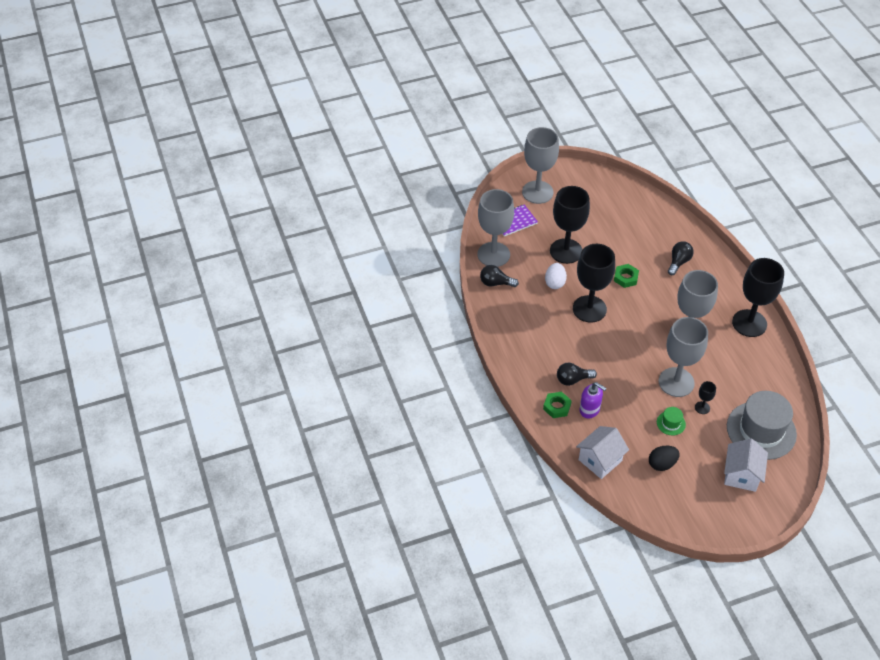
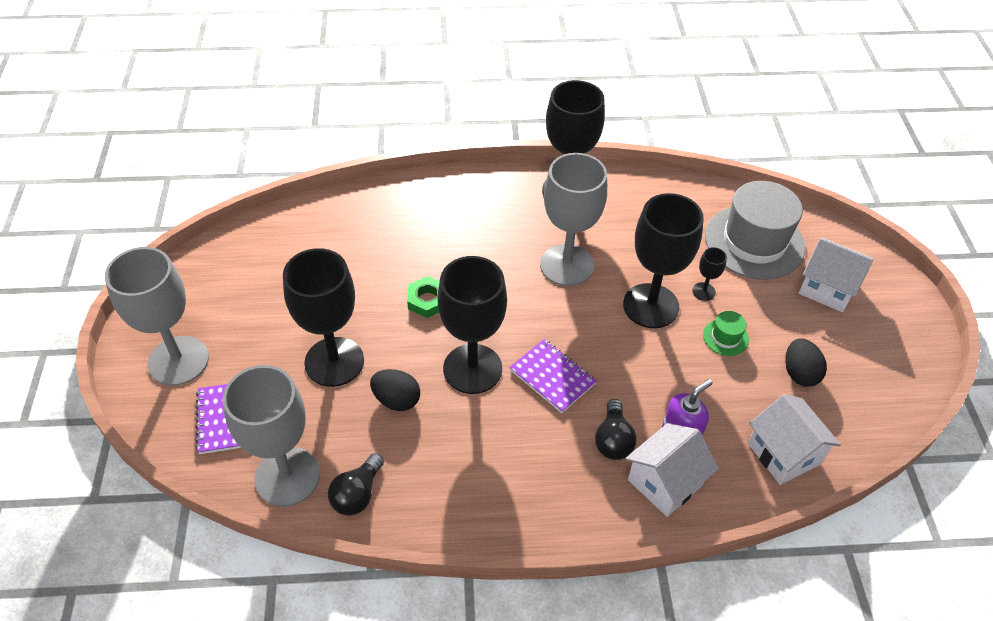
camera: 75 degrees left, 0 degrees up
(555, 283) = (396, 400): white egg -> black egg
(557, 407) = (665, 482): green nut -> white house
(601, 345) = (552, 377): none -> purple notebook
(676, 382) = (651, 306): grey goblet -> black goblet
(678, 262) = (425, 228): black light bulb -> none

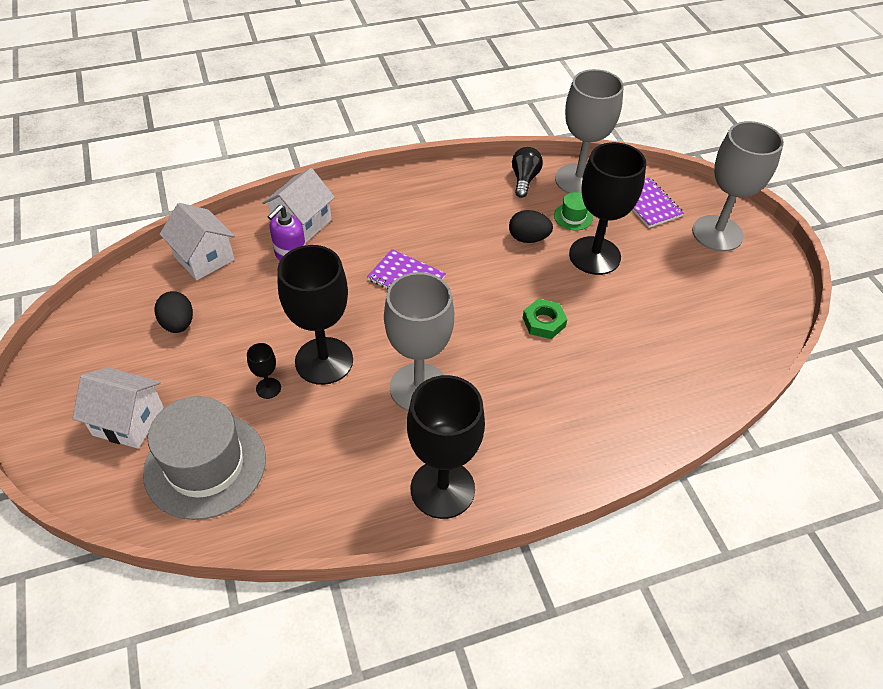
camera: 165 degrees right, 0 degrees up
(472, 369) = (477, 272): black goblet -> none
(613, 440) = (346, 242): black light bulb -> none
(725, 337) = (247, 344): green hat -> green hat (573, 217)

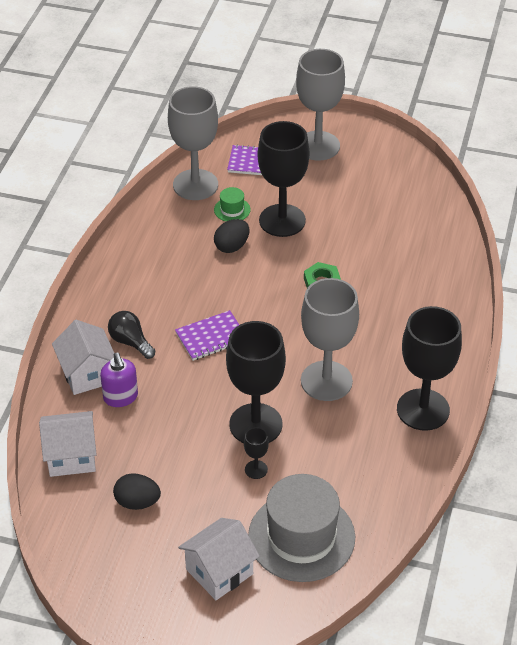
camera: 55 degrees left, 5 degrees down
(524, 179) = (165, 214): black light bulb -> black light bulb (130, 342)

